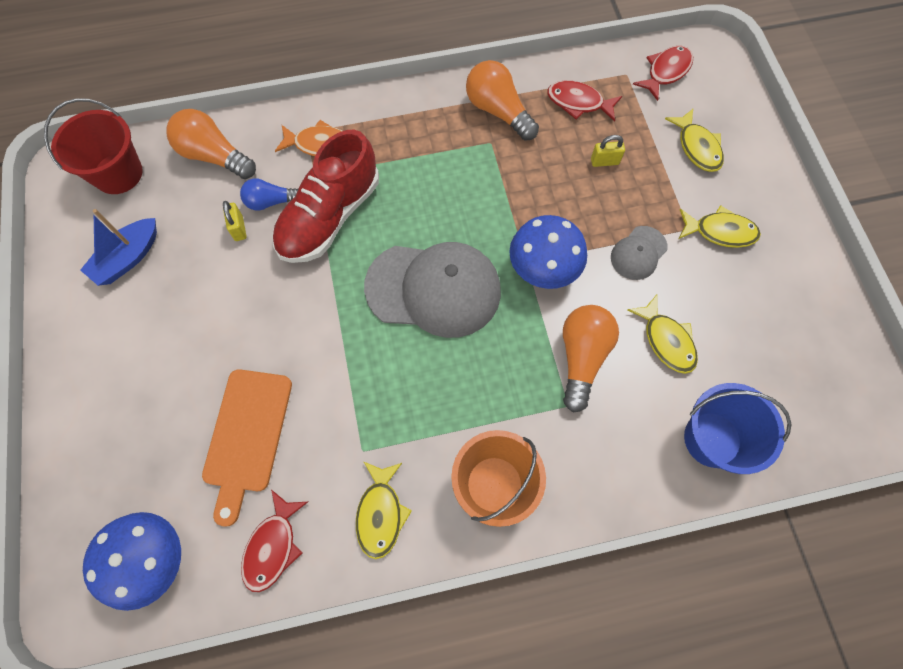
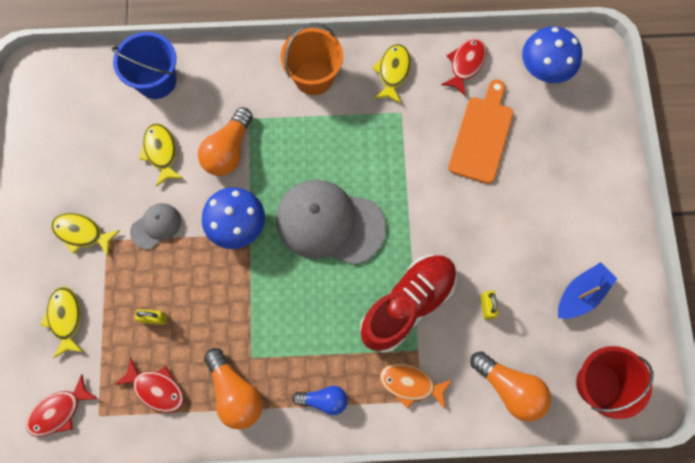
camera: 170 degrees left, 5 degrees up
(271, 202) = (458, 329): blue light bulb -> blue light bulb (324, 400)

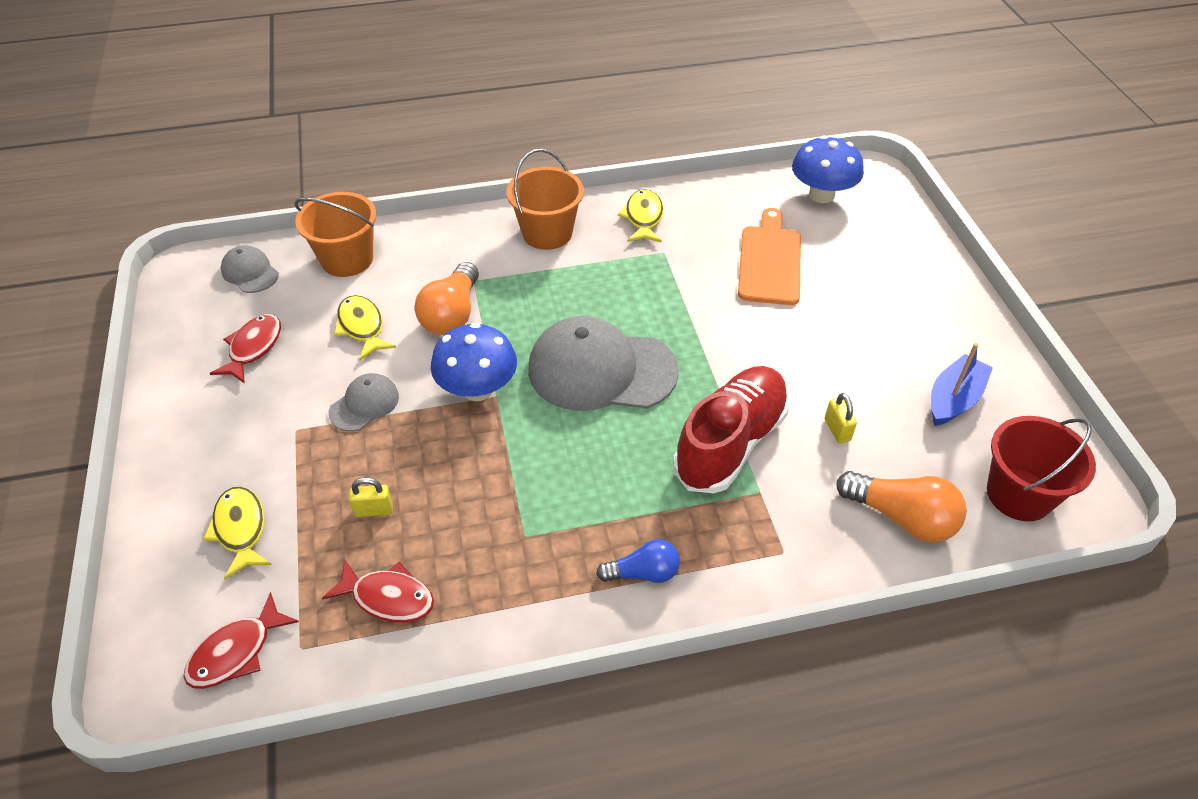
camera: 10 degrees left, 25 degrees down
(82, 82) = (250, 272): none -> grey cap
(82, 233) = (259, 426): yellow fish -> none
(156, 80) = (347, 259): blue bucket -> orange bucket
(235, 392) = (509, 584): orange light bulb -> none
(410, 384) = (762, 534): orange fish -> none
(466, 64) = (728, 201): red fish -> red fish (253, 348)

